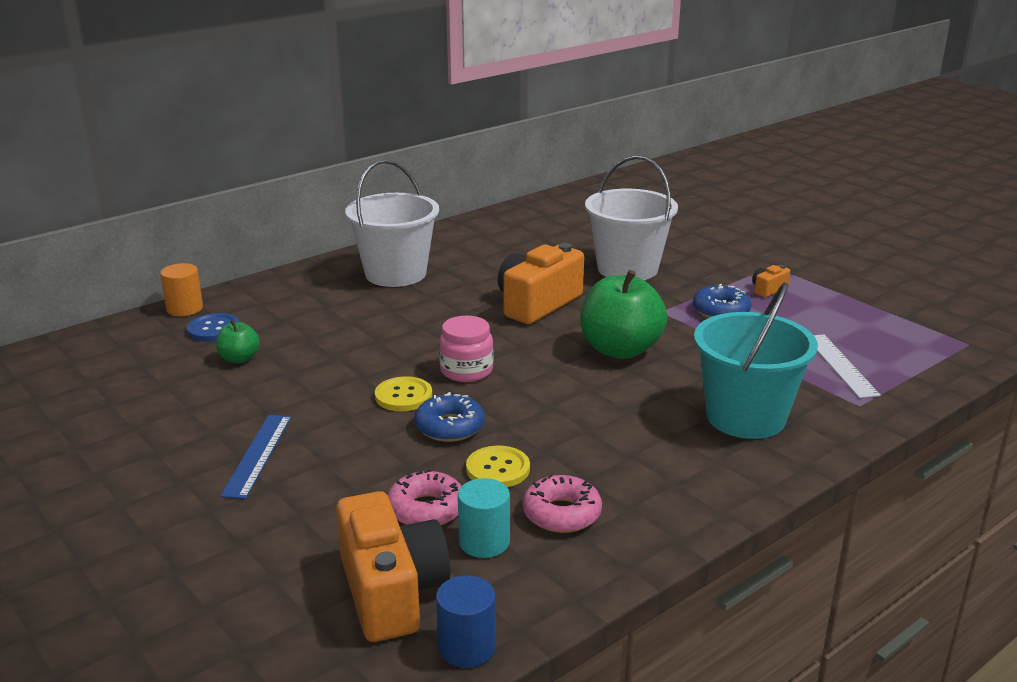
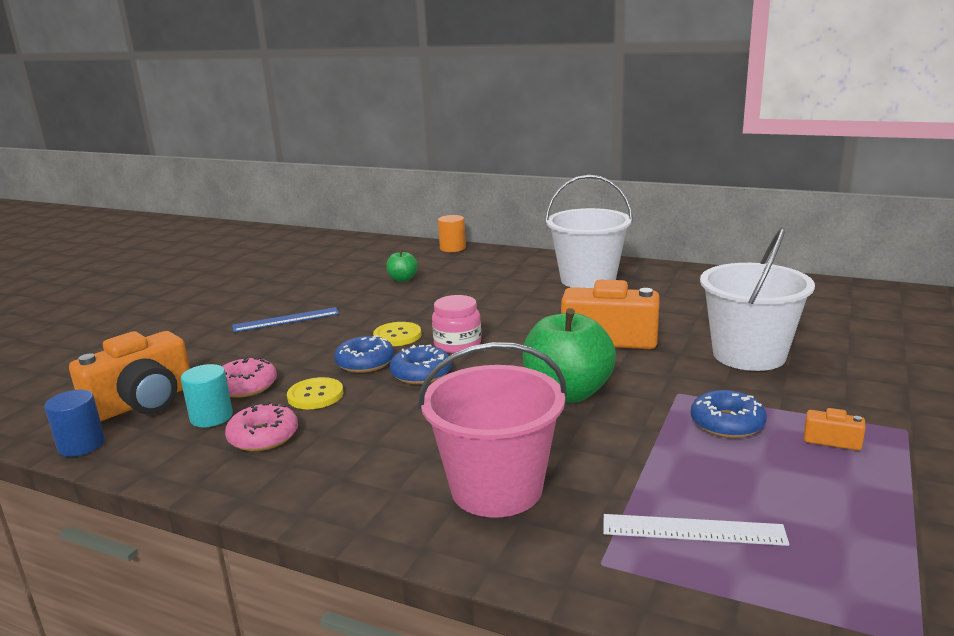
camera: 65 degrees right, 5 degrees down
(213, 329) = (434, 262): blue button -> none
(510, 403) = (421, 373): none -> blue donut
(745, 417) = (496, 489): turquoise bucket -> pink bucket
(840, 365) = (693, 530): white ruler -> white ruler turned 45 degrees clockwise

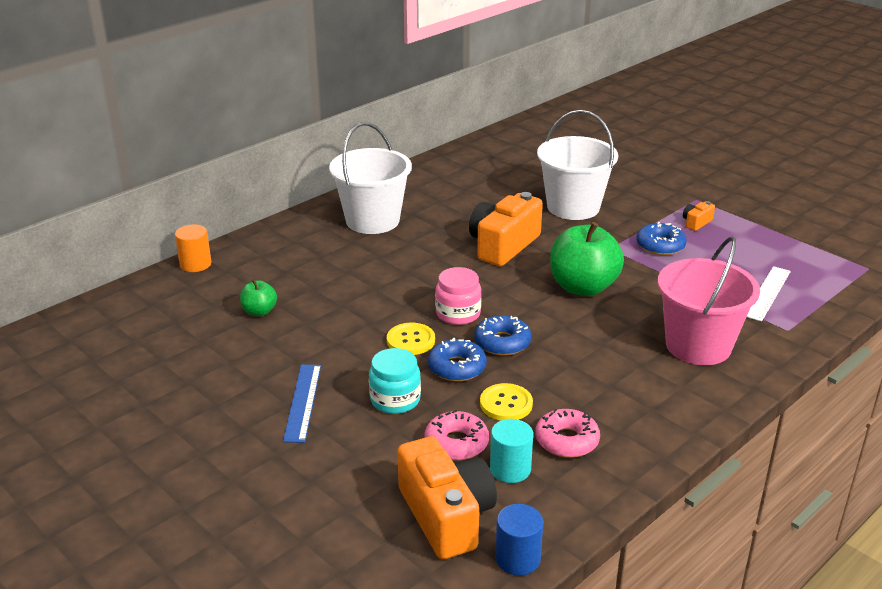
camera: 70 degrees left, 10 degrees up
(302, 349) = (395, 400): none -> turquoise jar

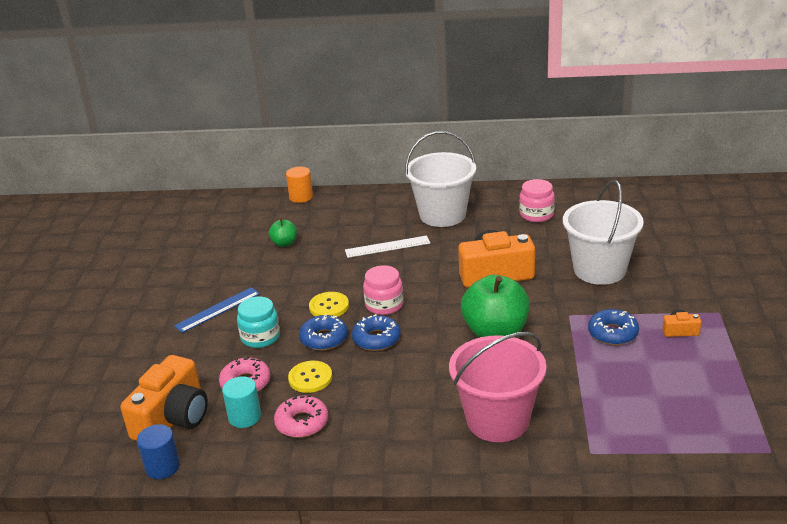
camera: 50 degrees right, 0 degrees up
(453, 187) = (536, 214): none -> pink jar
(767, 293) = (630, 417): white ruler -> white ruler (387, 247)

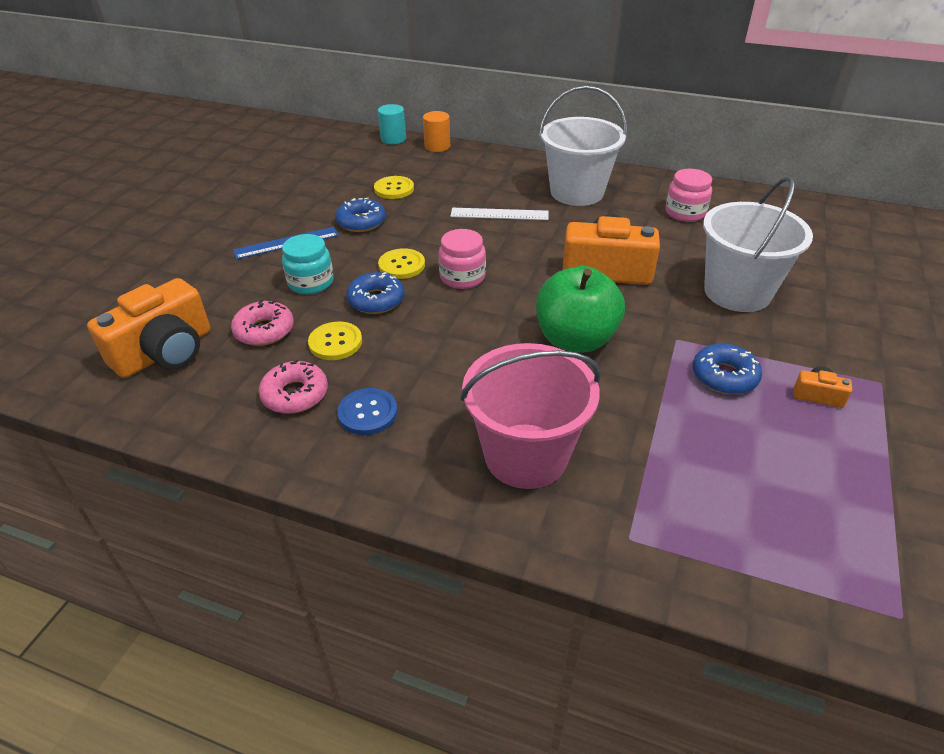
camera: 15 degrees right, 10 degrees up
(162, 467) = (117, 406): blue cylinder -> none
(244, 417) = (239, 370): turquoise cylinder -> turquoise cylinder (393, 139)
(284, 243) = (394, 189): green apple -> yellow button
(366, 421) = (367, 413): none -> blue button
(376, 339) = (433, 314): blue donut -> blue donut (361, 222)

